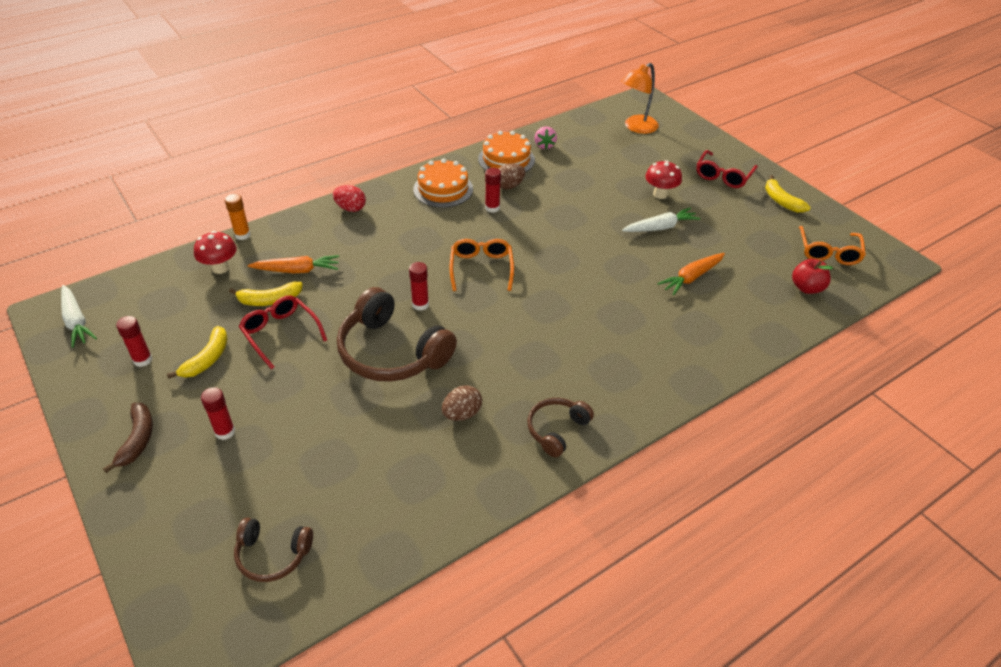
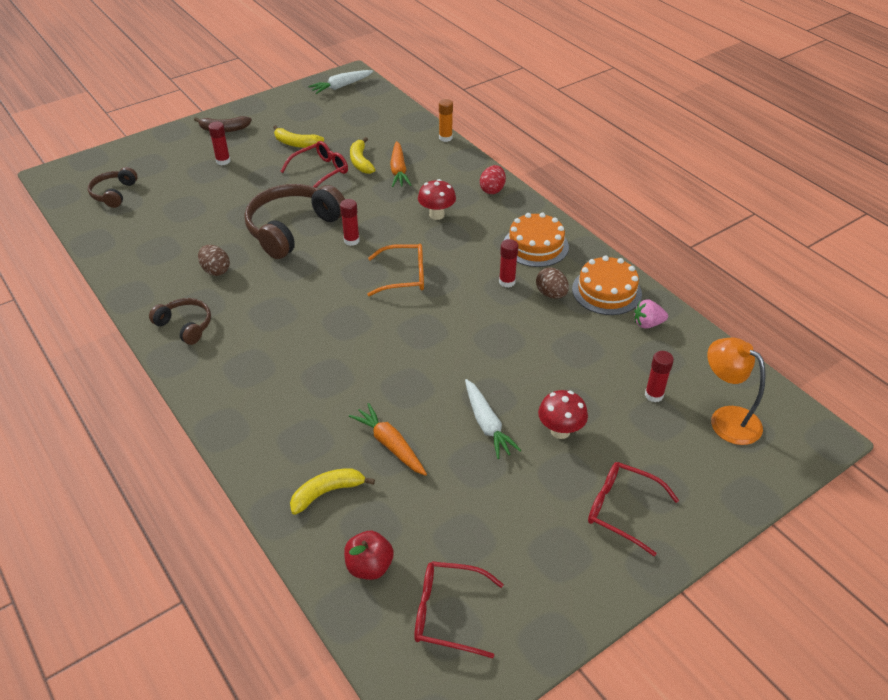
camera: 90 degrees right, 0 degrees up
(142, 360) = (299, 118): red glue stick -> red glue stick (654, 395)
(220, 268) = (401, 134): red mushroom -> red mushroom (437, 215)
(781, 201) = (569, 576): yellow banana -> yellow banana (327, 492)
(828, 252) = (448, 613): orange glasses -> red glasses

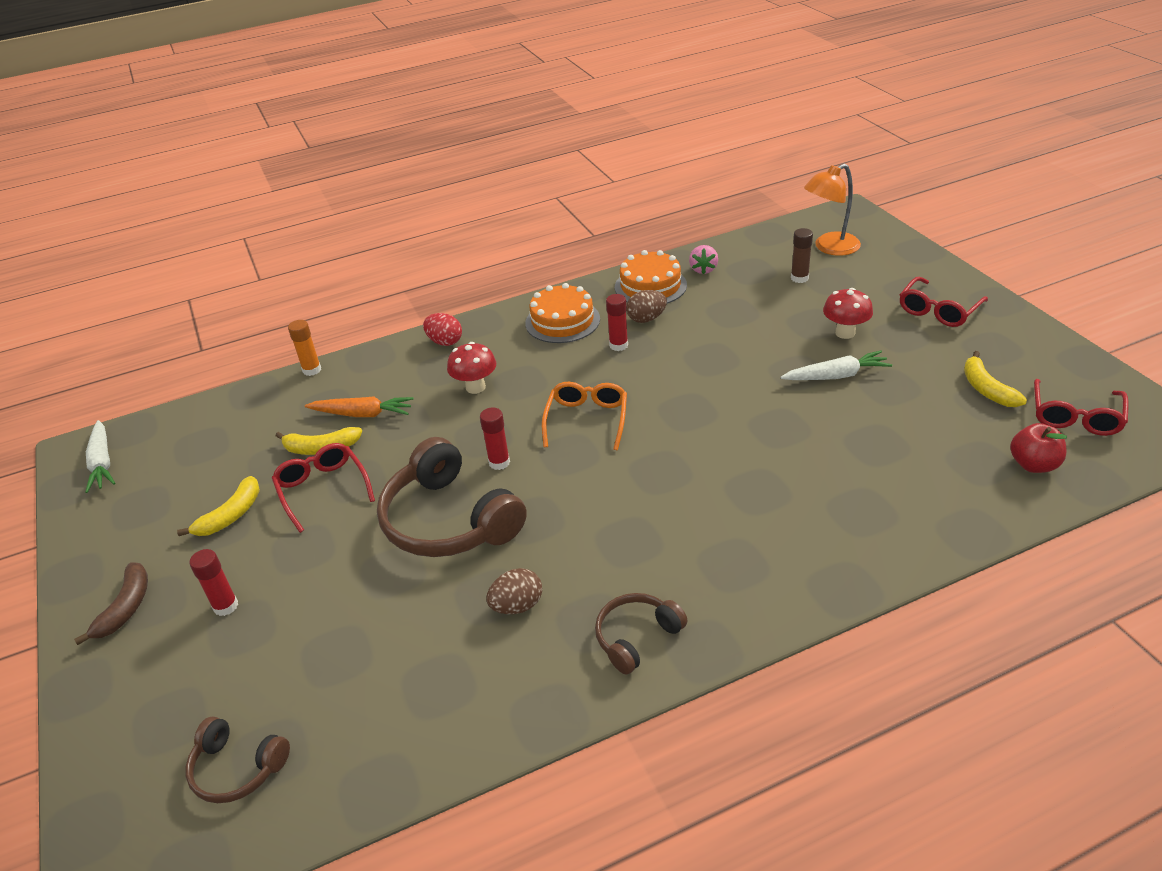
camera: 75 degrees left, 5 degrees down
(327, 492) = (940, 493): yellow banana -> yellow banana (986, 389)
(390, 445) = (867, 443): orange carrot -> none
(654, 395) = (799, 278): red glue stick -> brown glue stick

